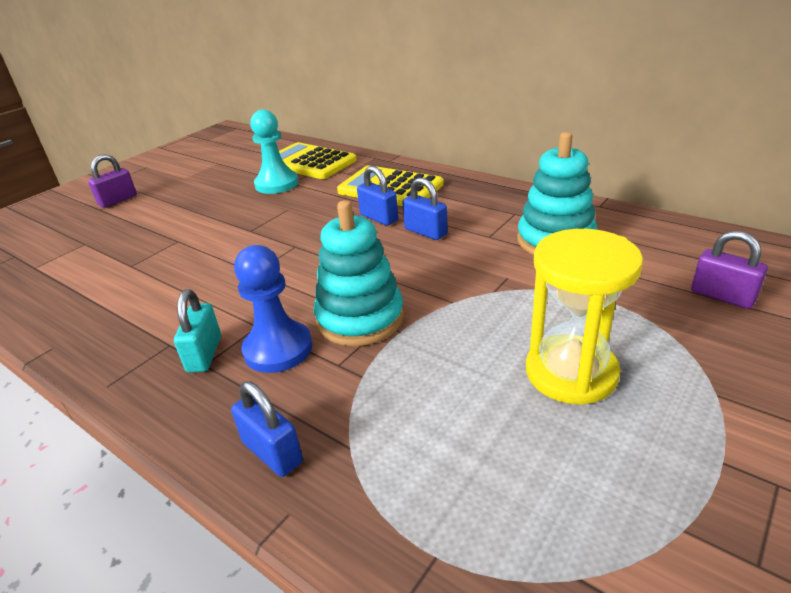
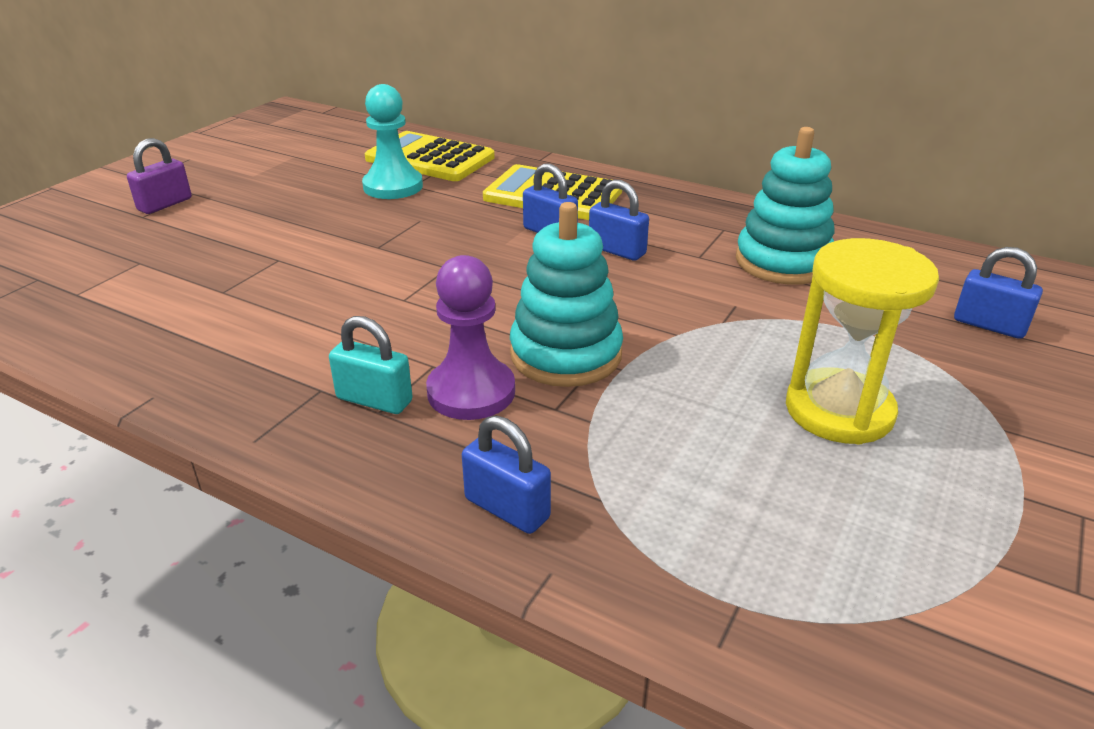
camera: 10 degrees left, 0 degrees up
(204, 354) = (374, 400): turquoise padlock -> turquoise padlock turned 60 degrees counterclockwise
(278, 349) = (471, 392): blue pawn -> purple pawn
(722, 296) = (989, 325): purple padlock -> blue padlock

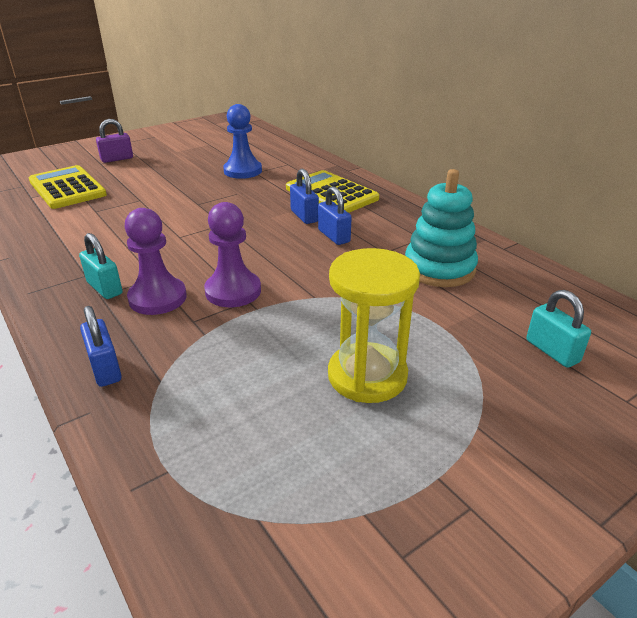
camera: 25 degrees right, 0 degrees up
(393, 186) = (243, 171): turquoise pawn -> blue pawn
(430, 158) = (281, 158): yellow calculator -> yellow calculator (67, 188)
(566, 354) = (233, 291): turquoise stacking toy -> purple pawn
(989, 325) = (552, 351): blue padlock -> turquoise padlock

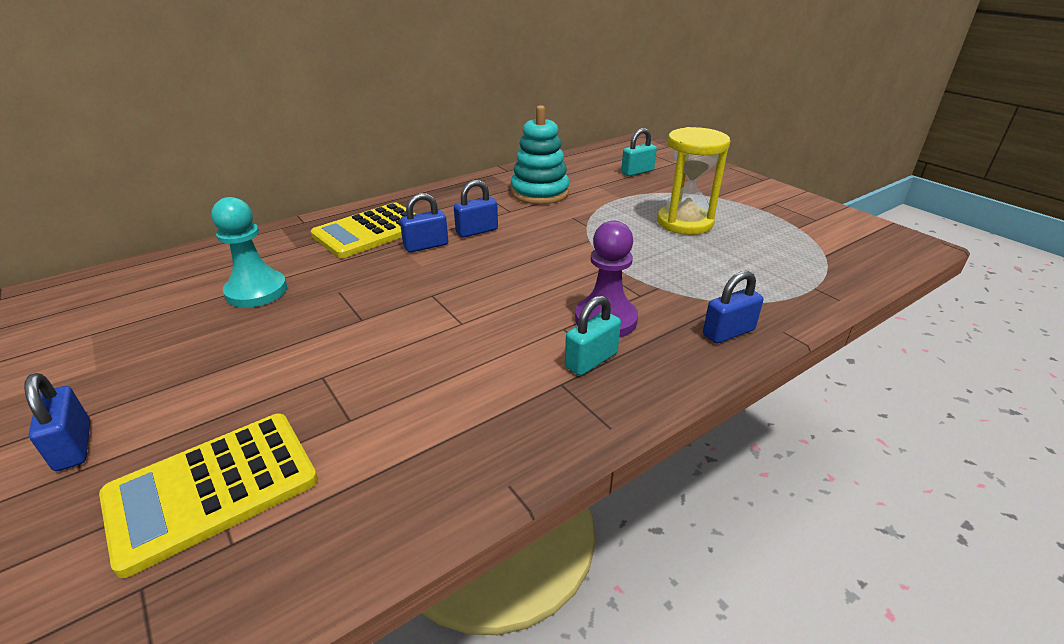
camera: 90 degrees left, 0 degrees up
(117, 159) = (74, 446): purple padlock -> blue padlock
(233, 291) = (586, 278): purple pawn -> none
(243, 171) = (256, 291): blue pawn -> turquoise pawn

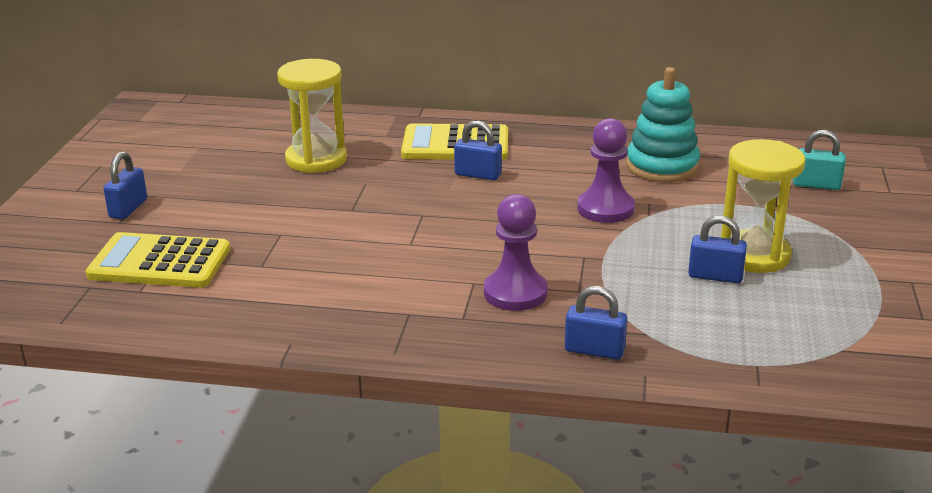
camera: 45 degrees right, 5 degrees down
(256, 291) = (316, 159): turquoise pawn -> yellow hourglass
(477, 231) = (539, 179): blue padlock -> blue padlock (715, 276)
(554, 232) = (605, 209): none -> purple pawn
(591, 360) = (453, 311): turquoise padlock -> none

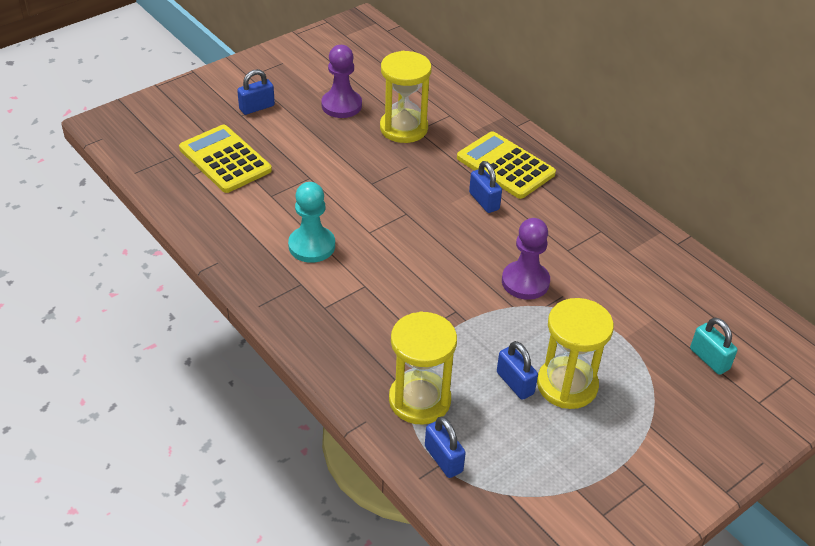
camera: 40 degrees right, 15 degrees up
(371, 281) = (312, 246): none -> turquoise pawn
(515, 293) = (377, 310): purple pawn -> purple pawn (341, 105)
(594, 350) = (362, 383): blue padlock -> blue padlock (443, 459)
(662, 166) = (618, 271): turquoise stacking toy -> none
(663, 332) = (419, 400): none -> yellow hourglass

